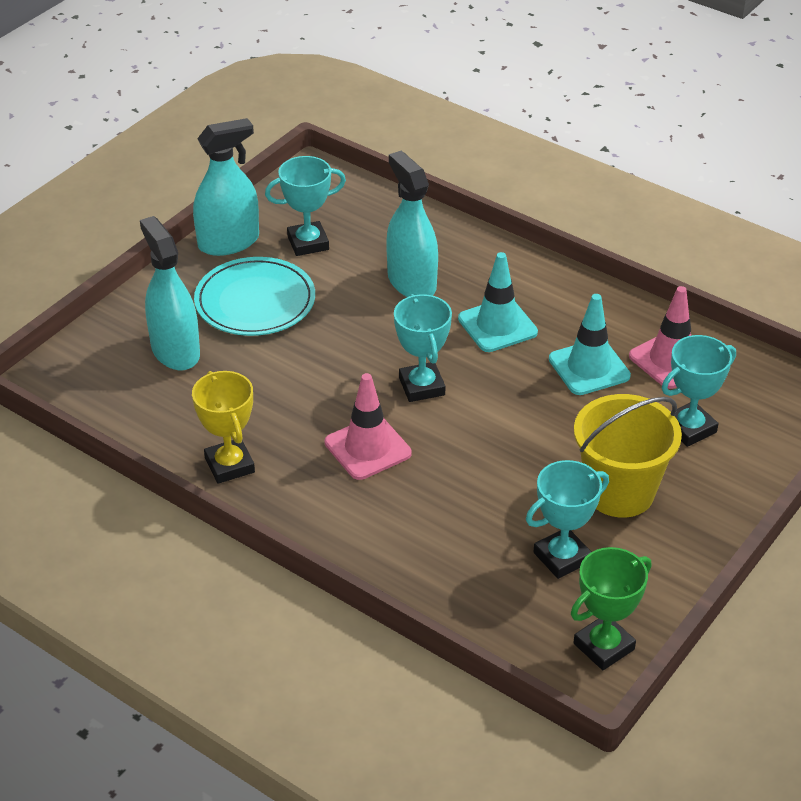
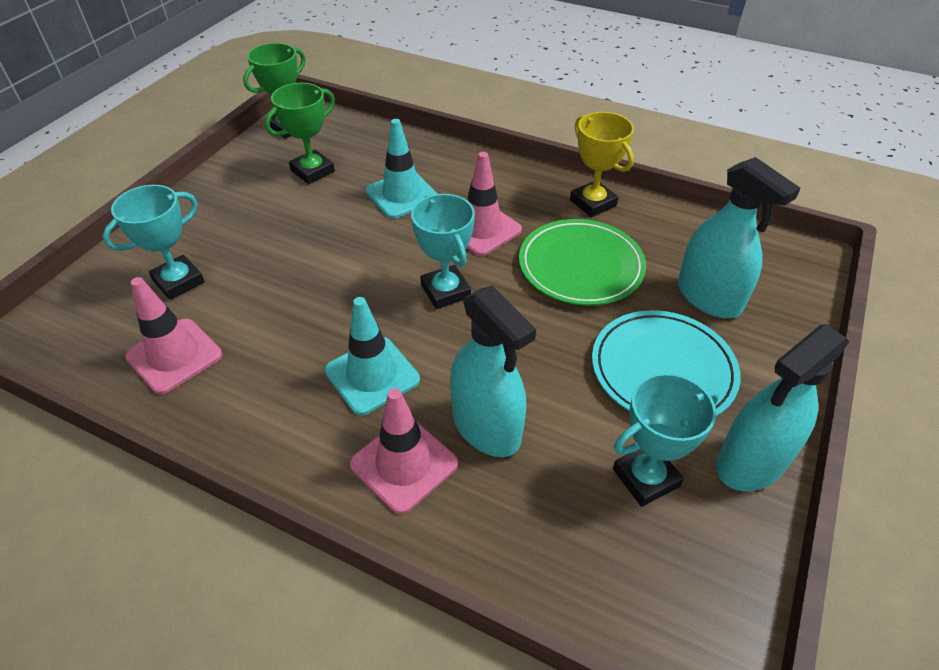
camera: 170 degrees right, 5 degrees up
(280, 394) = (580, 266): none -> green plate
(477, 269) = (404, 464): none -> pink traffic cone
(562, 557) = (312, 171): turquoise trophy -> green trophy
(589, 367) = (269, 334): turquoise traffic cone -> turquoise traffic cone (402, 195)
(619, 492) = (259, 219): yellow bucket -> none

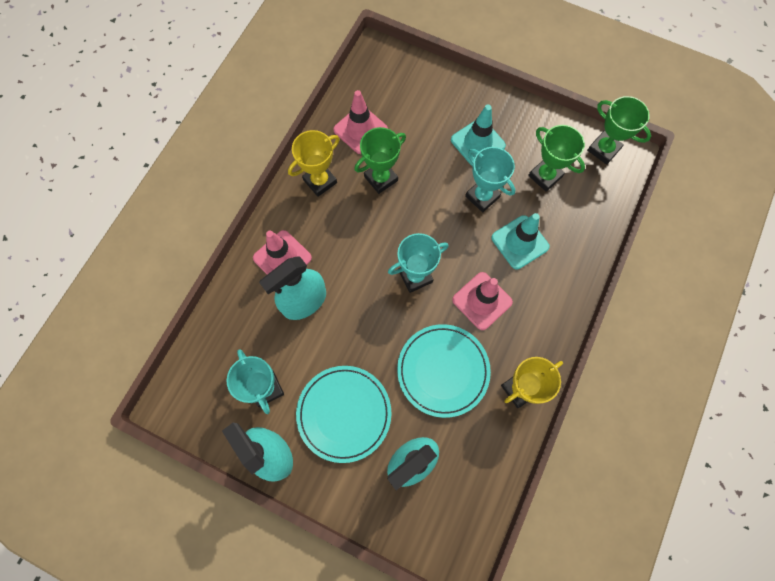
camera: 90 degrees right, 25 degrees up
(178, 281) = (421, 116): turquoise trophy -> turquoise trophy (482, 196)
(260, 411) = (320, 181): none -> yellow trophy
(275, 329) = (381, 178): none -> green trophy
(372, 375) = (344, 236): turquoise traffic cone -> turquoise traffic cone (477, 143)
(580, 266) = (443, 371): green plate -> turquoise plate

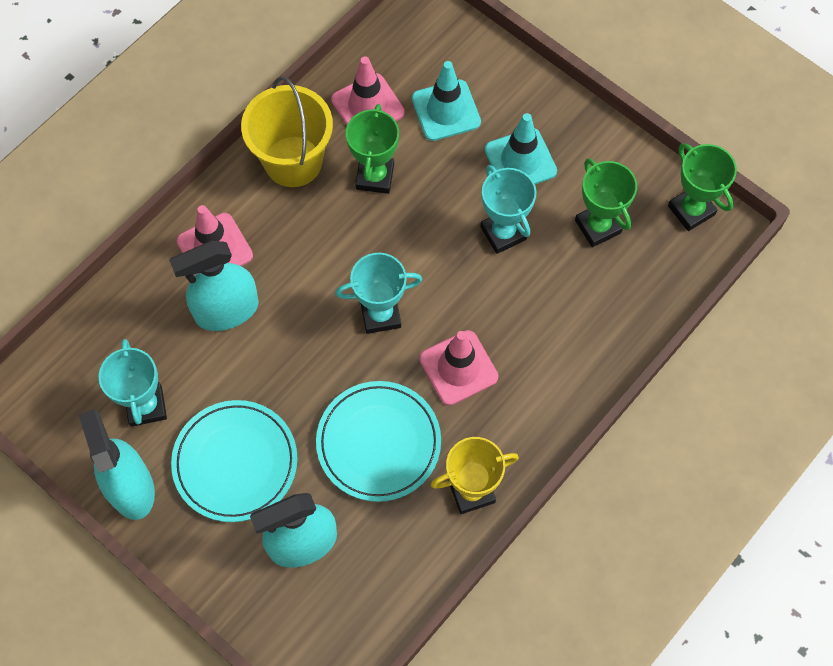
camera: 15 degrees right, 5 degrees down
(320, 181) = (293, 161): yellow trophy -> yellow bucket
(381, 178) = (374, 177): green trophy -> green trophy turned 60 degrees counterclockwise
(520, 242) = (534, 305): turquoise traffic cone -> turquoise traffic cone (446, 110)

